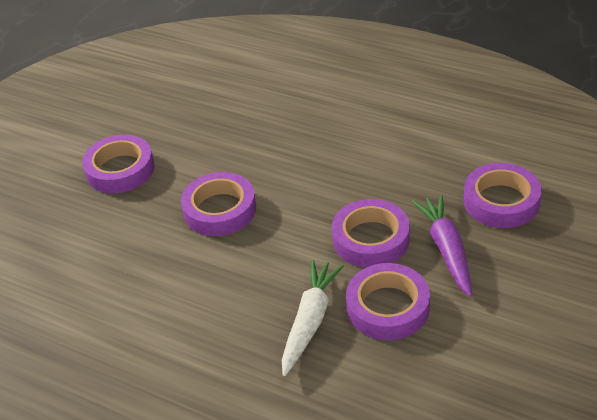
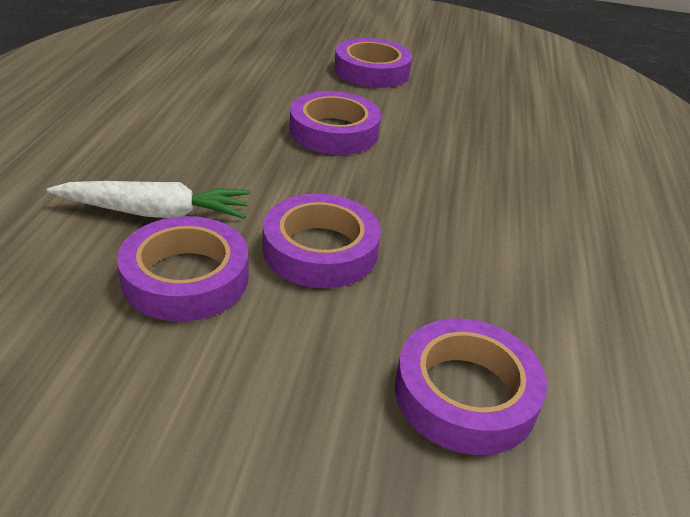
camera: 65 degrees right, 5 degrees down
(446, 249) = (320, 331): purple carrot -> none

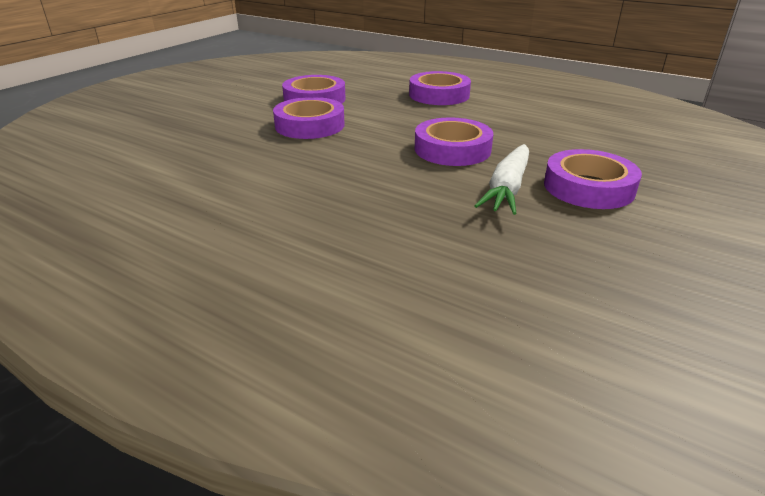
camera: 115 degrees right, 5 degrees down
(156, 213) = (373, 97): white carrot -> white carrot (507, 188)
(465, 394) = (175, 137): purple tape -> purple tape (439, 95)

